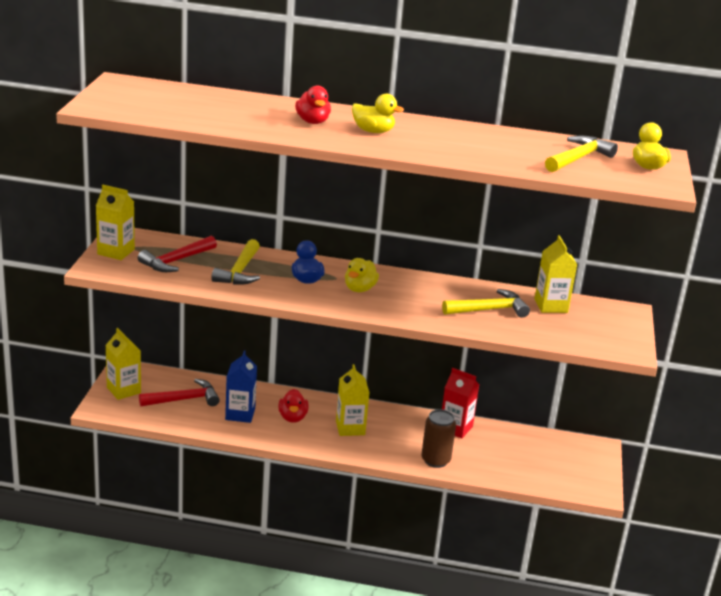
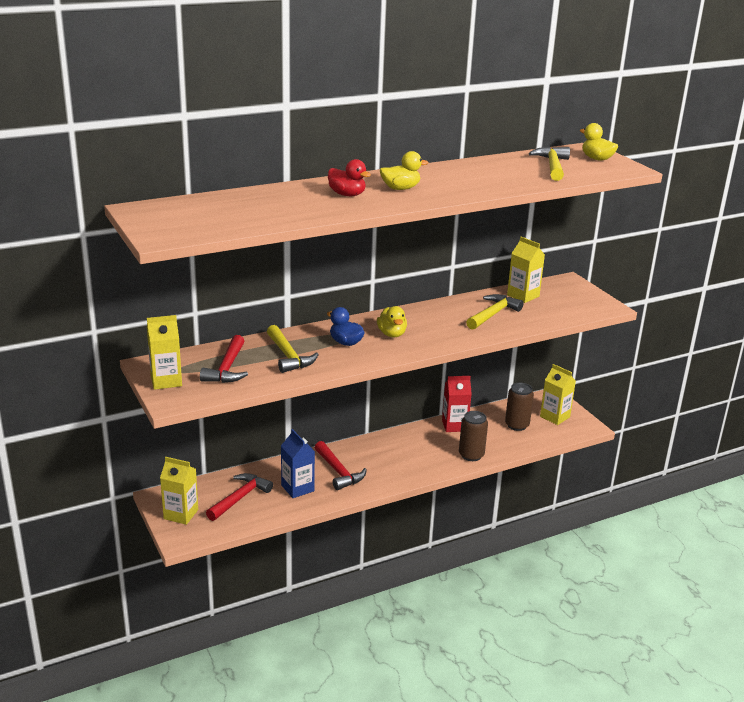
camera: 35 degrees left, 0 degrees up
(292, 417) = (339, 472): red duck -> red hammer
(350, 428) = (388, 460): yellow carton -> yellow carton (555, 417)
(521, 456) = (517, 425): none -> brown can

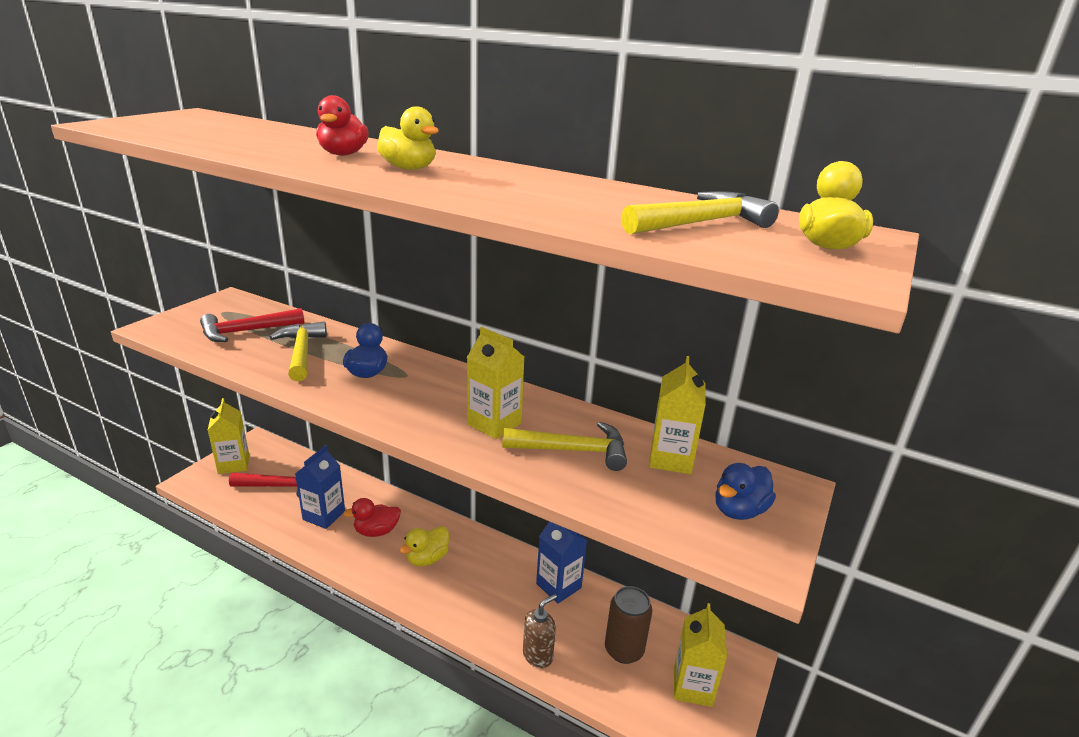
camera: 55 degrees right, 0 degrees up
(166, 381) = (197, 314): yellow carton -> yellow carton (494, 424)
(288, 356) = (301, 352): yellow hammer -> yellow hammer turned 135 degrees clockwise
(339, 472) = (376, 531): red hammer -> red duck
(392, 334) = (421, 394): yellow duck -> yellow duck (427, 558)
(454, 425) = (558, 586): red carton -> blue carton
(471, 455) = (505, 631): brown can -> none
(497, 451) = (538, 655): none -> brown soap dispenser
(573, 298) = (739, 510): none -> blue duck

